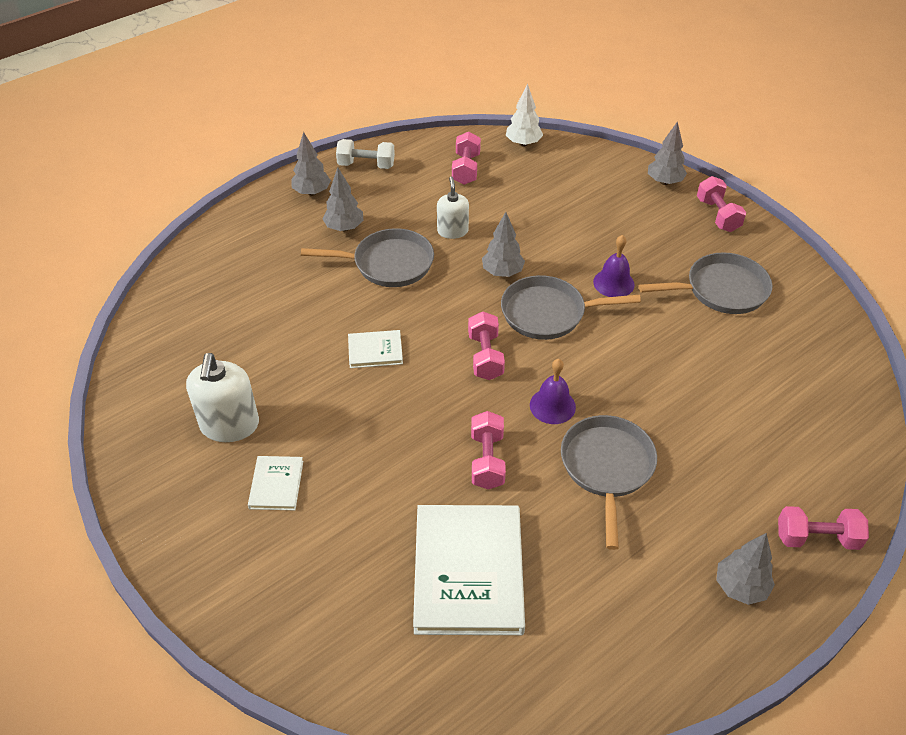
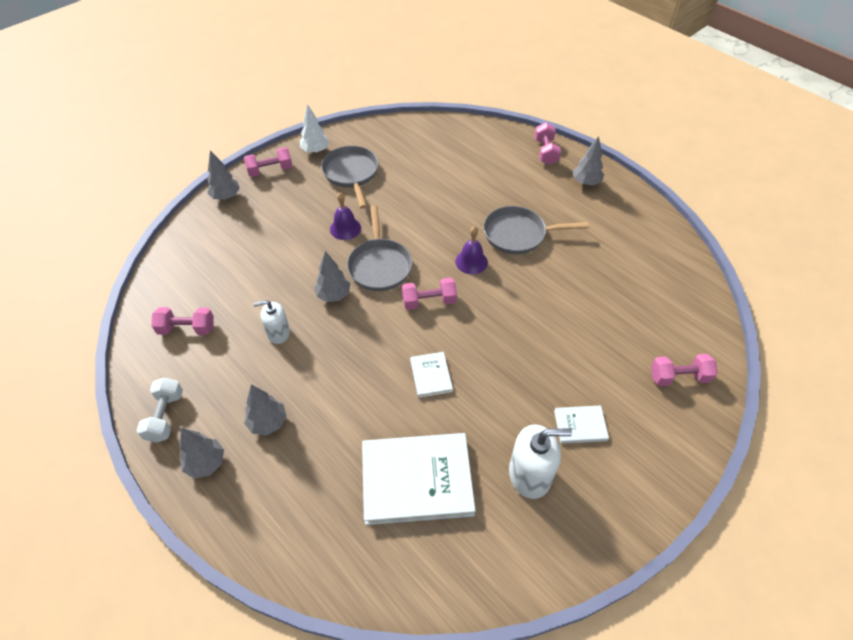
camera: 95 degrees left, 5 degrees up
(388, 264) = (322, 378): grey pan -> none
(468, 572) = (616, 300): white book -> white book (417, 479)
(487, 460) = (526, 295): pink dumbbell -> pink dumbbell (678, 377)
(523, 143) = (154, 287): white tree -> white tree (315, 151)

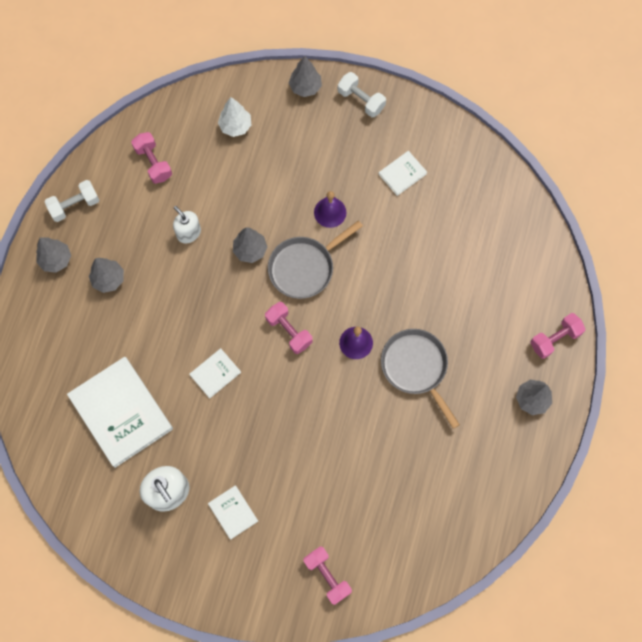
camera: 60 degrees right, 20 degrees up
(270, 170) = (361, 100): pink dumbbell -> white dumbbell
(315, 151) = (413, 121): white tree -> white tree (235, 126)
(351, 174) = (402, 174): grey pan -> white book

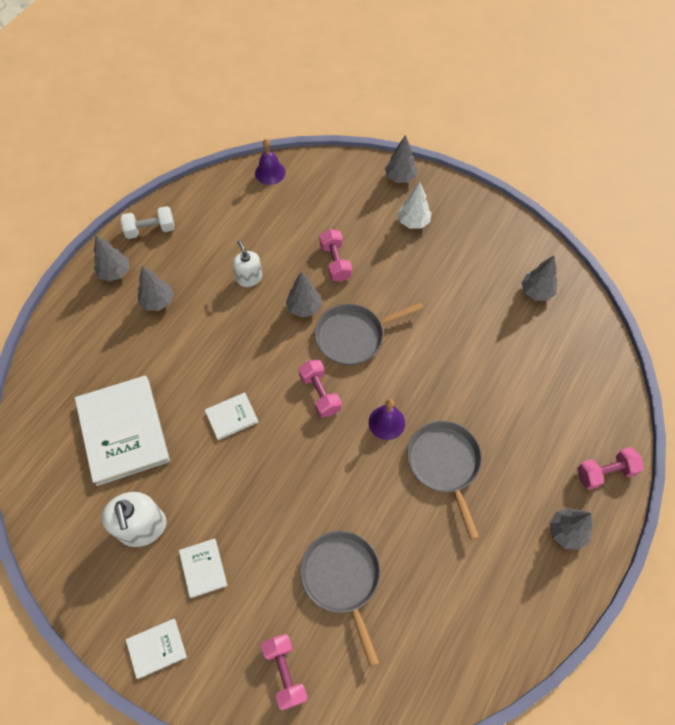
camera: 15 degrees right, 10 degrees down
(153, 163) = (236, 210): pink dumbbell -> pink dumbbell (335, 262)
(235, 126) = (324, 196): white tree -> white tree (413, 222)
(330, 212) = (393, 291): purple bell -> purple bell (270, 172)
(353, 489) = (342, 579): none -> grey pan
(361, 100) = (451, 199): white dumbbell -> none
(402, 174) = (475, 273): white book -> white book (156, 648)
(463, 180) = (536, 292): none -> grey tree

